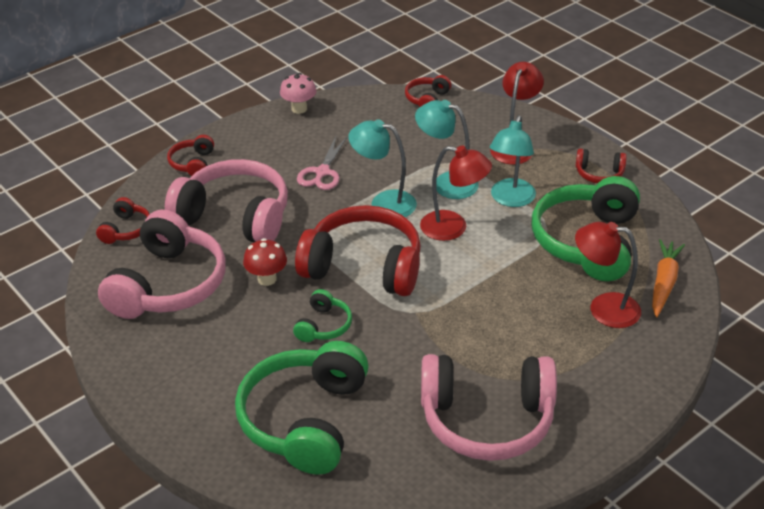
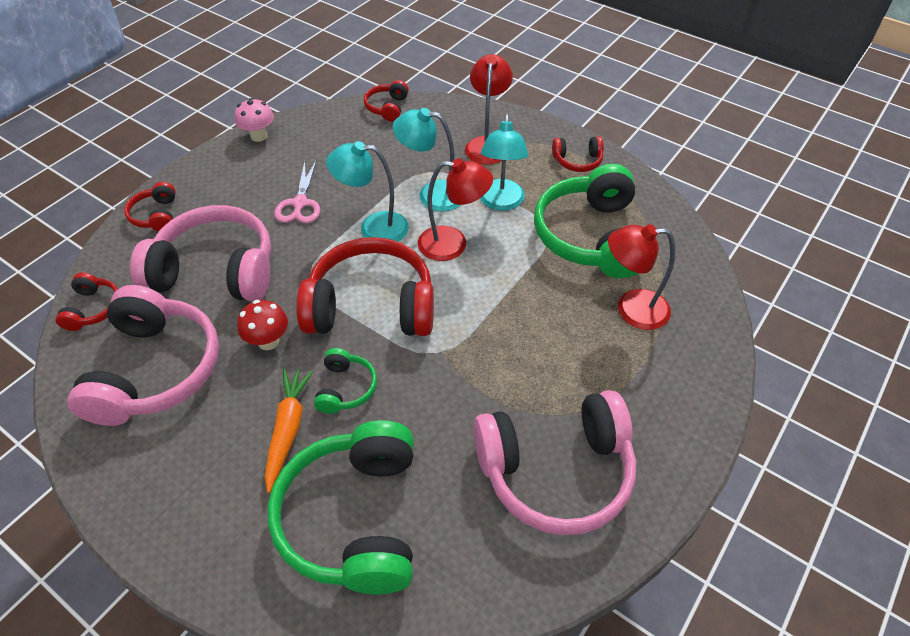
camera: 15 degrees left, 10 degrees up
(664, 283) = (679, 269): orange carrot -> orange carrot (288, 430)

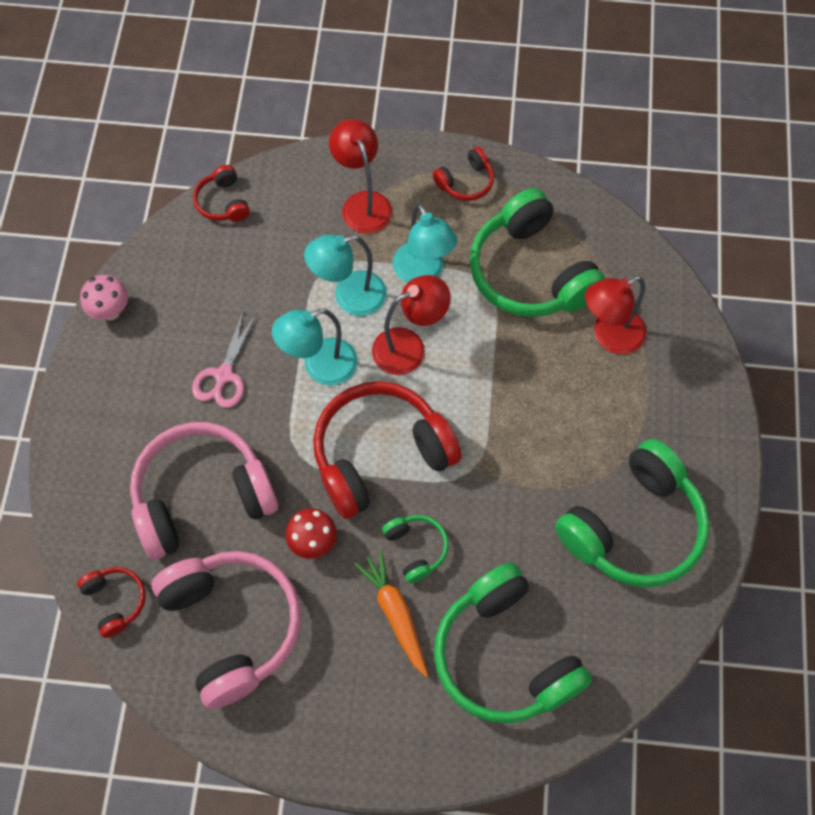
camera: 30 degrees left, 15 degrees up
(156, 215) = (84, 467): red headphones -> none
(300, 203) = (224, 375): pink scissors -> pink scissors turned 45 degrees clockwise
(556, 471) = (634, 527): pink headphones -> green headphones

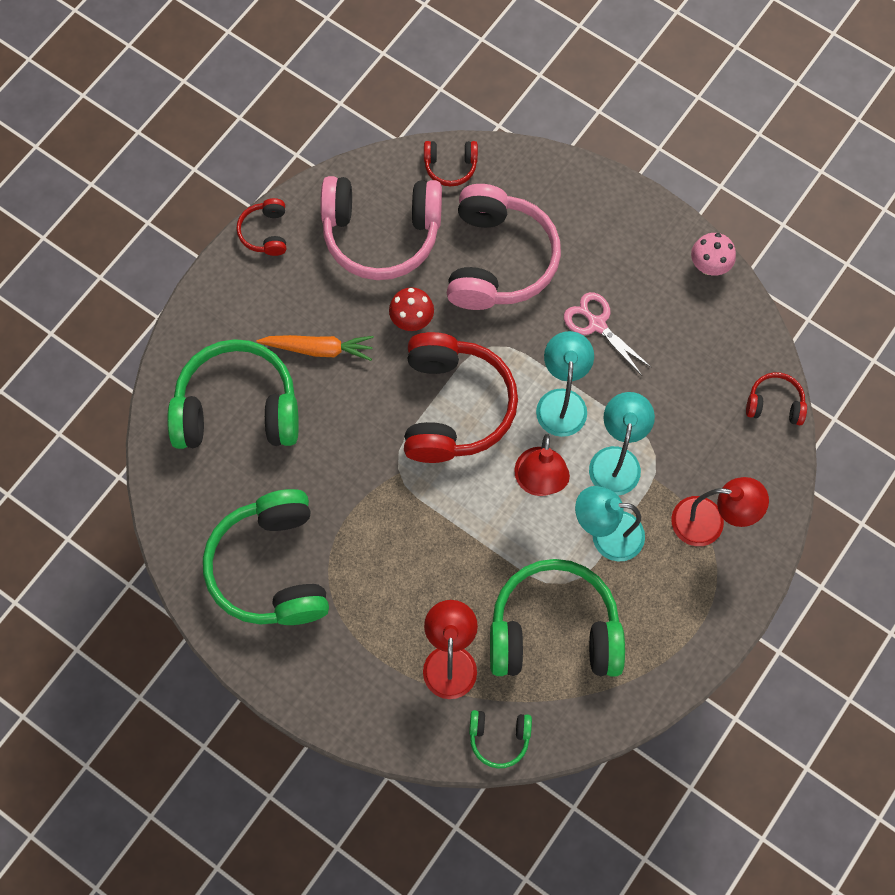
camera: 120 degrees right, 5 degrees up
(416, 549) = (359, 391): green headphones -> green headphones (499, 738)
(465, 182) = (683, 629): red headphones -> red headphones (265, 232)

